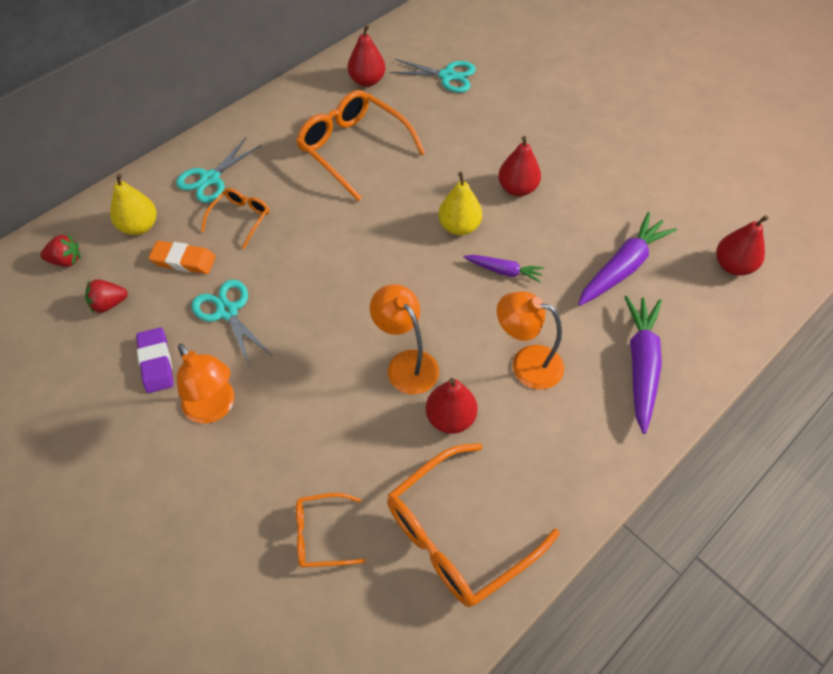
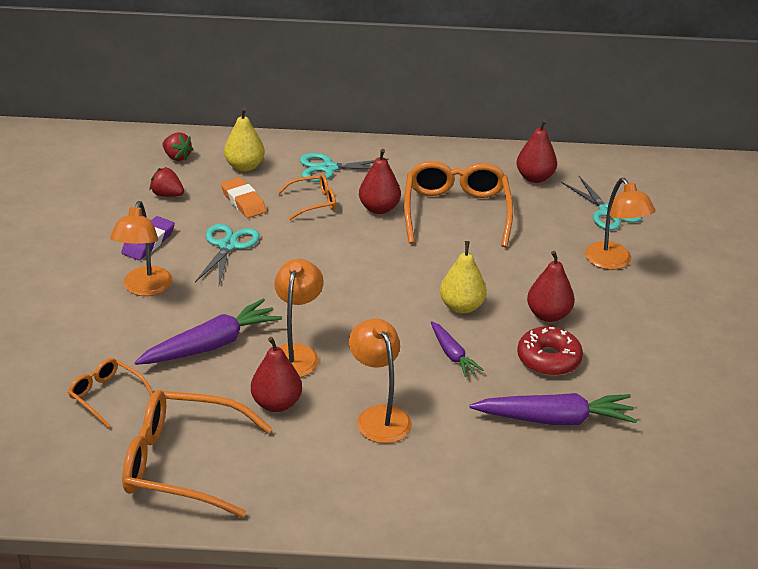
camera: 45 degrees right, 20 degrees down
(500, 115) = (613, 262): none -> orange lamp
(561, 224) = (548, 359): none -> red donut
(641, 365) = (465, 484): purple carrot -> purple carrot (211, 345)
(733, 266) = (660, 488): red pear -> red pear (379, 208)

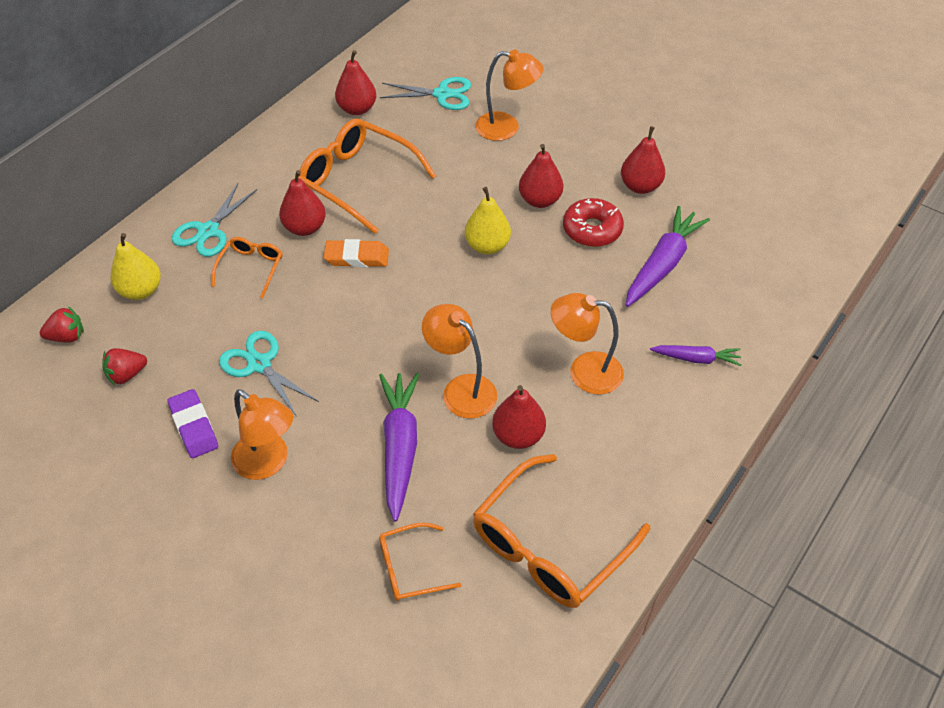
camera: 55 degrees left, 15 degrees up
(243, 201) = (199, 319): orange eraser -> orange eraser (357, 257)
(452, 354) = (542, 284): purple carrot -> purple carrot (696, 358)
(638, 369) = (640, 186): none -> red pear

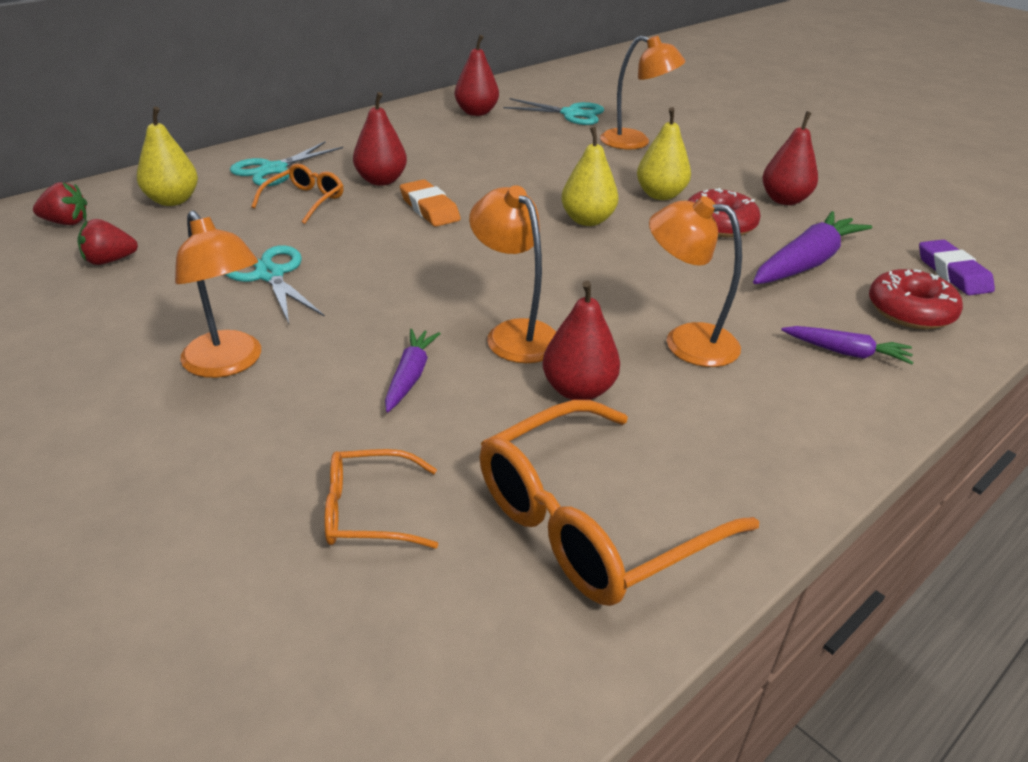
camera: 10 degrees right, 15 degrees down
(194, 426) = (157, 316): purple eraser -> purple eraser (953, 273)
(357, 181) = (455, 157): orange glasses -> none
(357, 257) = (429, 209): orange eraser -> orange eraser turned 45 degrees clockwise
(399, 447) = (410, 376): purple carrot -> purple carrot, size x0.56
(540, 200) = (660, 195): red pear -> yellow pear
(740, 304) = (910, 311): none -> red donut

